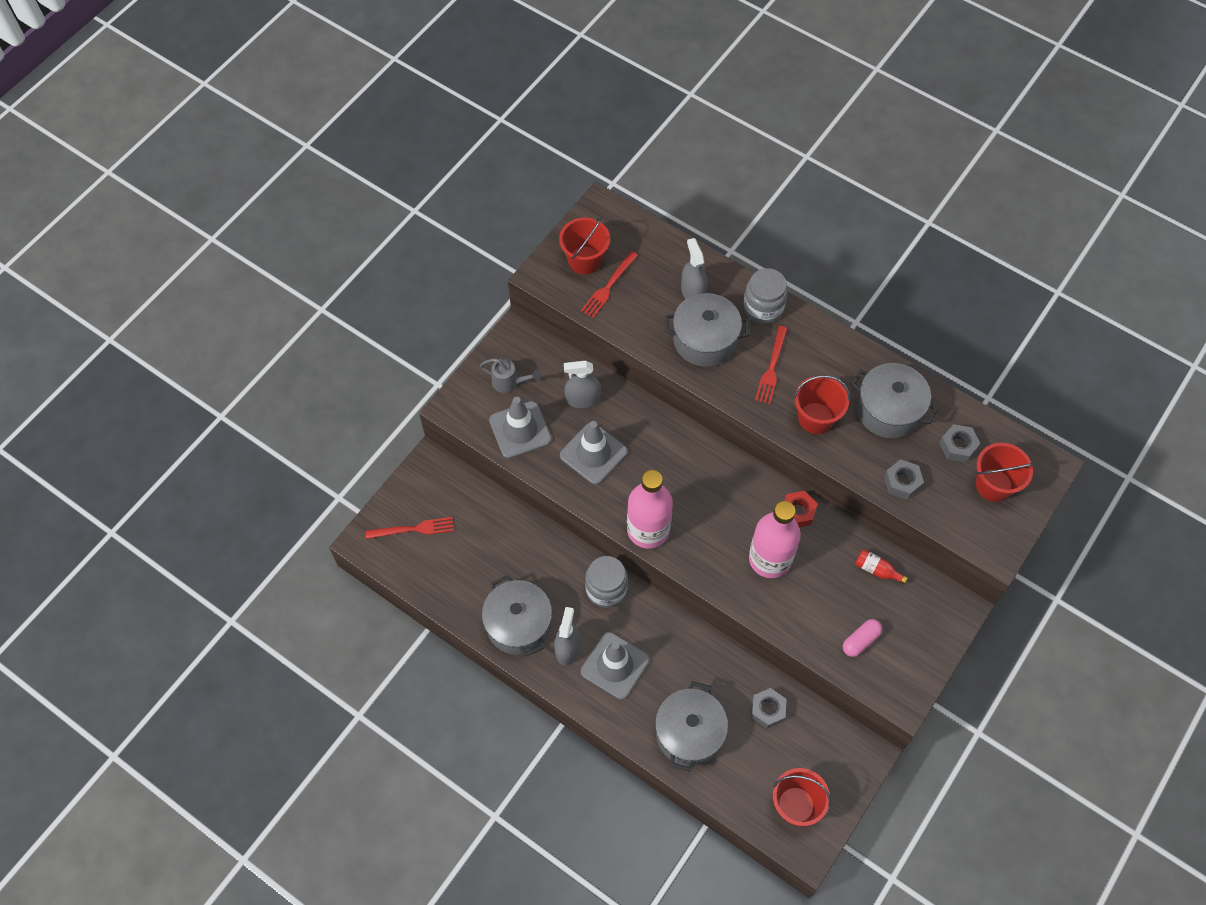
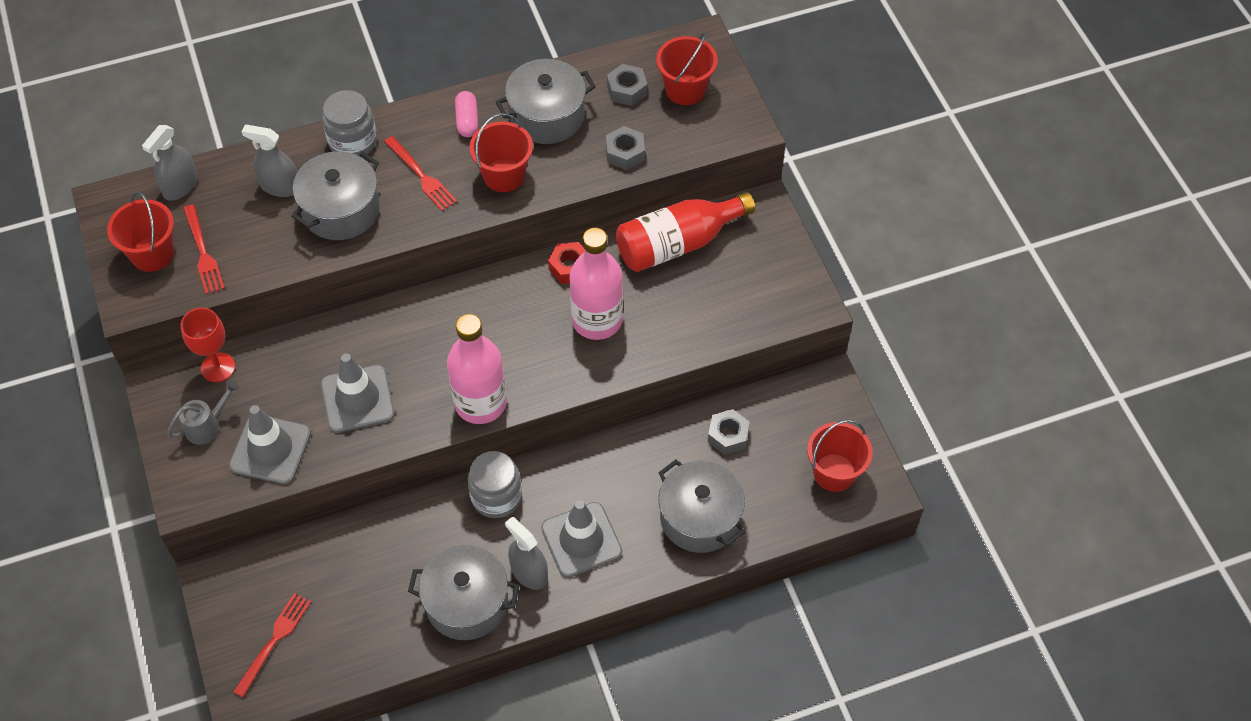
camera: 55 degrees left, 5 degrees down
(553, 357) = (218, 367): none -> red goblet
(583, 399) = (289, 370): grey spray bottle -> grey spray bottle (180, 186)
(860, 640) = (734, 301): pink capsule -> pink capsule (467, 121)
(876, 570) = (677, 243): red bottle -> red bottle, size x2.38

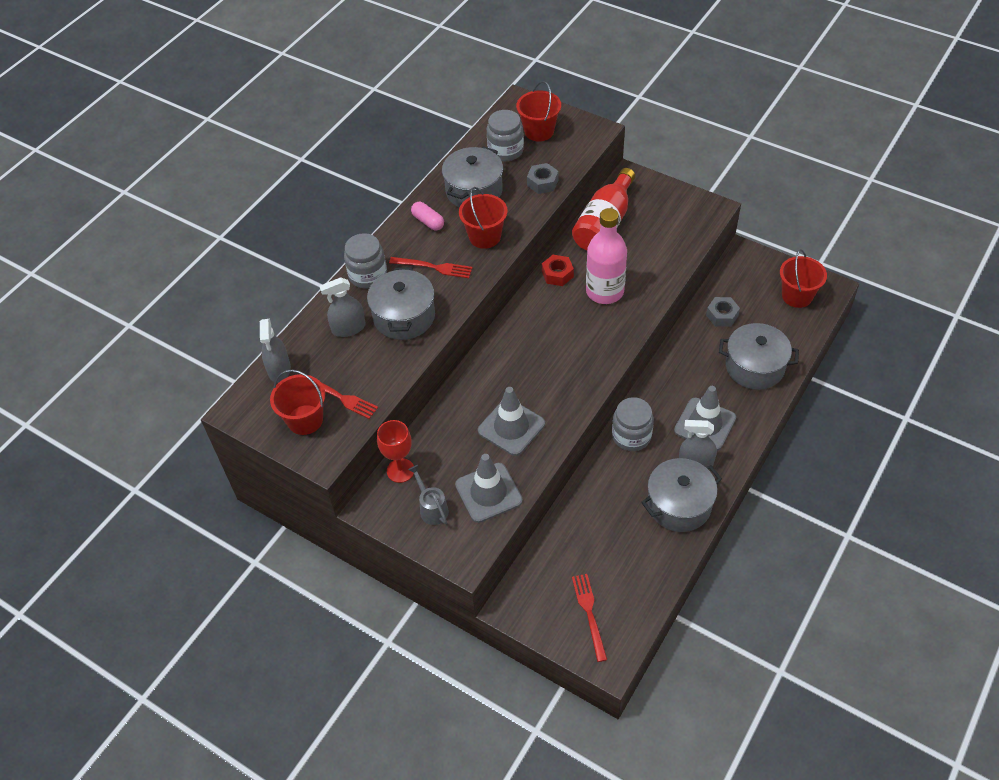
camera: 35 degrees left, 5 degrees down
(207, 426) = (432, 508): grey watering can -> grey watering can turned 45 degrees counterclockwise
(480, 403) = (588, 379): pink bottle -> none
(627, 90) = (505, 150): grey nut -> grey jar

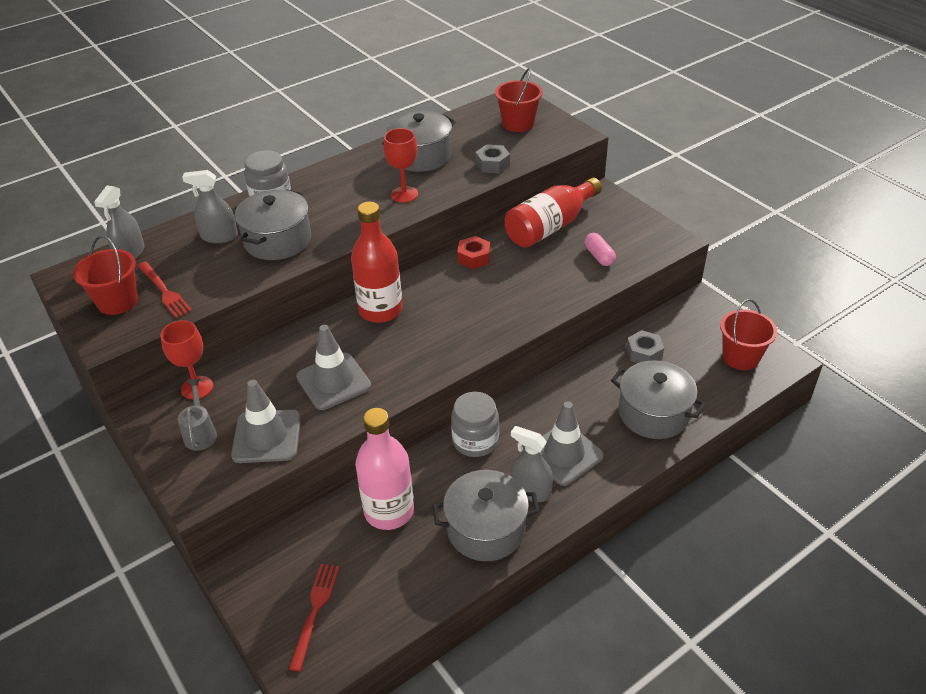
camera: 20 degrees right, 10 degrees down
(428, 222) = (359, 170): pink capsule -> pink capsule (599, 256)
(434, 267) = (337, 207): red fork -> none
(485, 236) = (404, 194): red bucket -> red goblet
(505, 150) = (474, 131): grey jar -> none
(509, 349) = (380, 310): none -> red bottle
(604, 291) = (512, 285): pink bottle -> pink bottle (389, 511)

